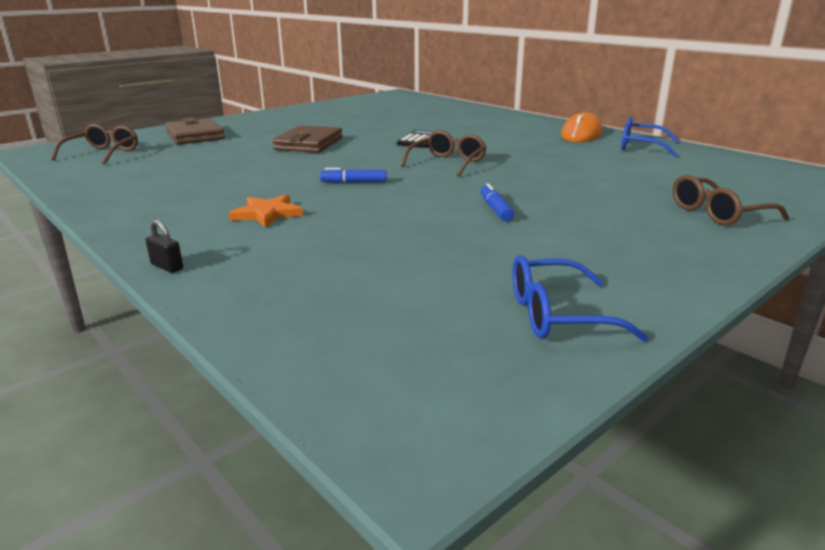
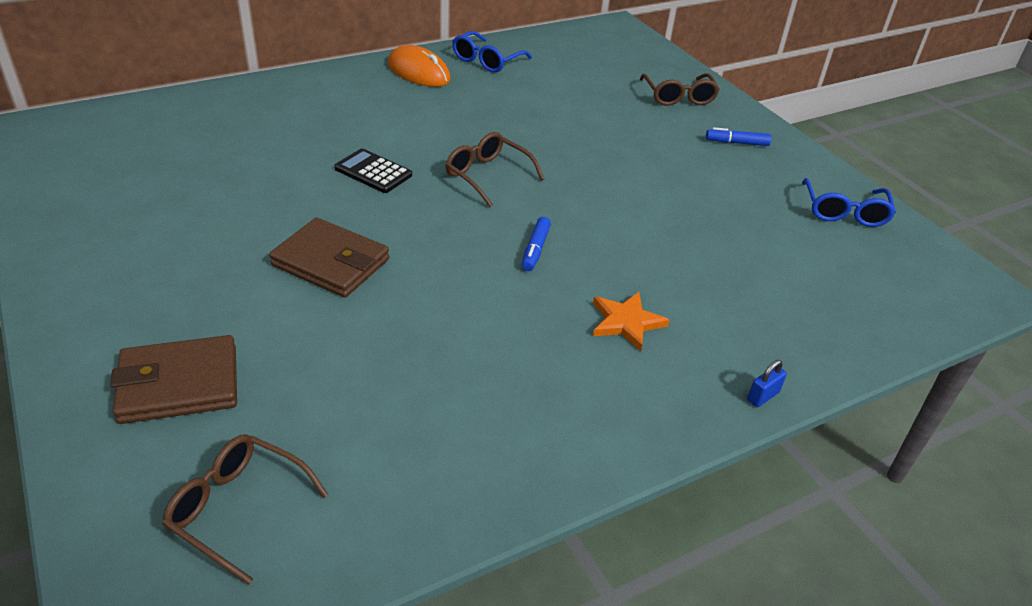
camera: 80 degrees left, 15 degrees up
(167, 267) = (763, 396): black padlock -> blue padlock
(495, 209) = (646, 184): blue marker -> blue marker (736, 143)

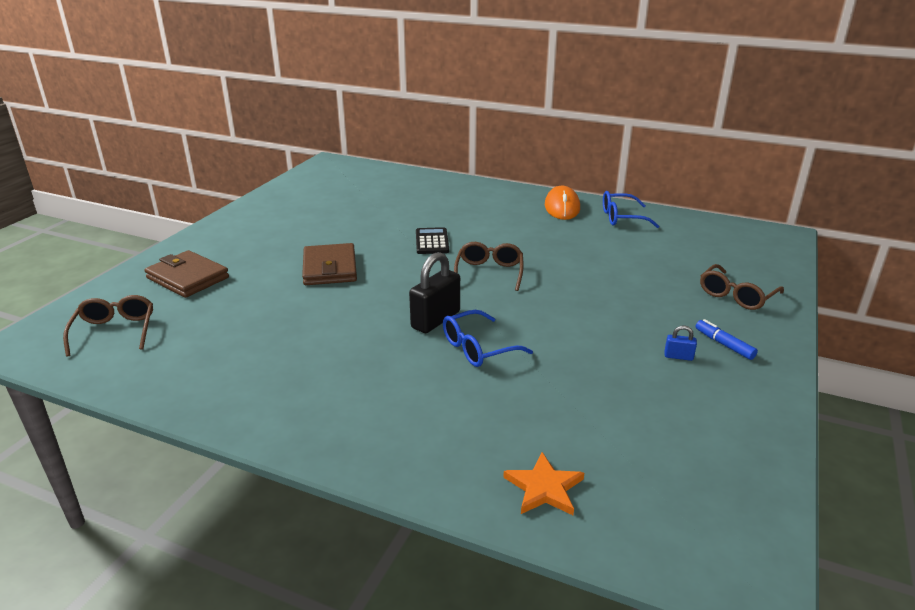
camera: 55 degrees right, 10 degrees down
(535, 249) = (435, 320): blue marker -> black padlock
(626, 322) = (405, 383): orange star -> orange star (544, 488)
(763, 396) = (396, 476): blue padlock -> blue padlock (678, 356)
(844, 212) = (724, 436): blue glasses -> blue glasses (477, 348)

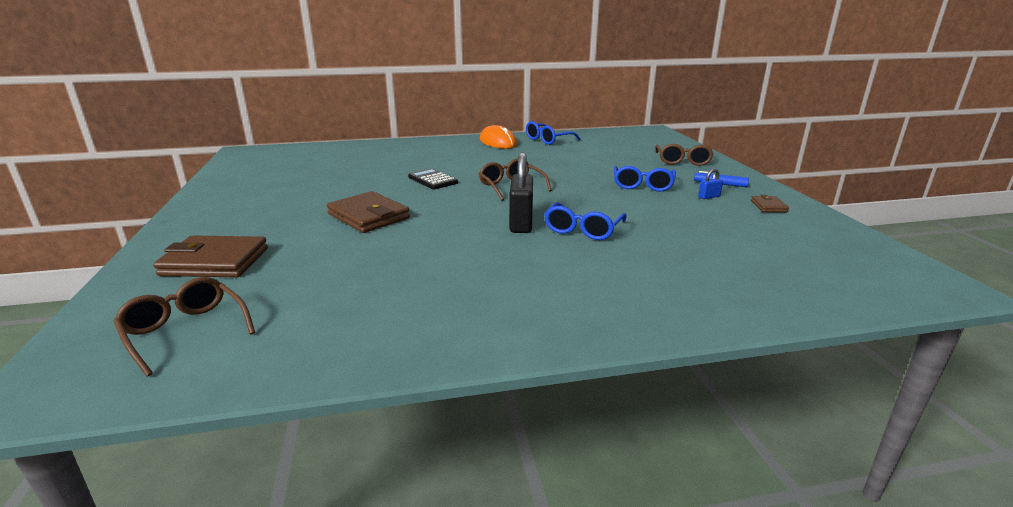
camera: 35 degrees left, 5 degrees down
(544, 488) = (771, 289): orange star -> none
(626, 315) = (642, 185): none -> blue glasses
(730, 395) = (768, 206): none -> brown wallet

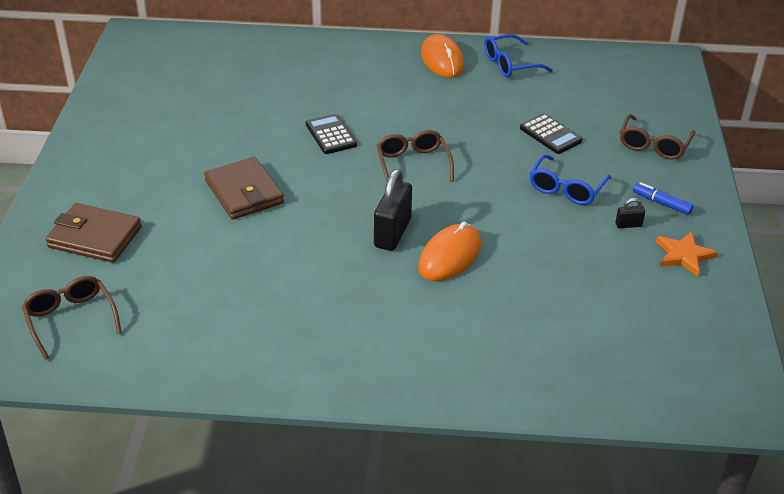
camera: 15 degrees right, 15 degrees up
(582, 230) = (450, 256): blue glasses -> orange mouse
(605, 164) = (550, 135): none -> black calculator
(709, 197) = (628, 225): blue padlock -> black padlock
(768, 206) = (684, 255): brown wallet -> orange star

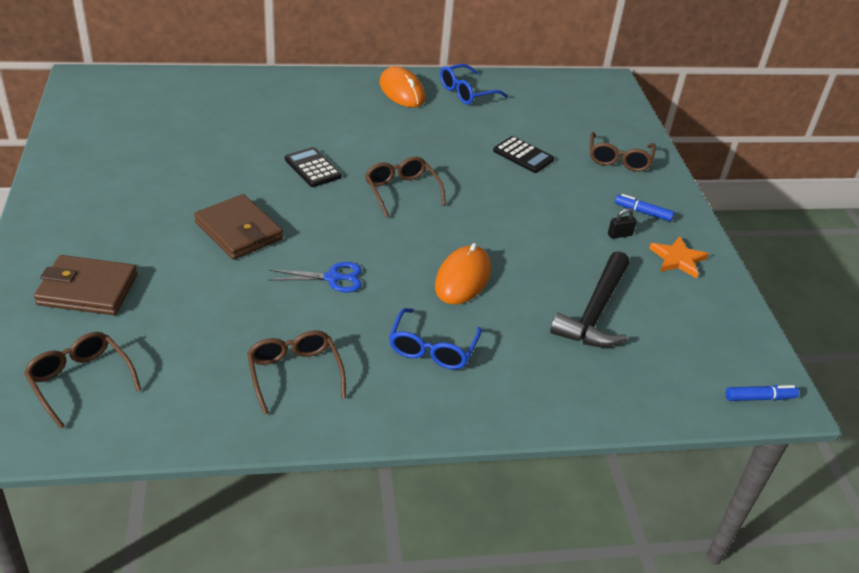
camera: 15 degrees left, 0 degrees up
(262, 332) = (294, 373): none -> brown glasses
(322, 245) = (333, 278): none -> blue scissors
(392, 233) = (400, 260): black padlock -> none
(566, 189) = (553, 205): blue glasses -> blue glasses (432, 349)
(576, 301) = (595, 312): none -> black hammer
(724, 404) = (759, 398): none -> blue marker

